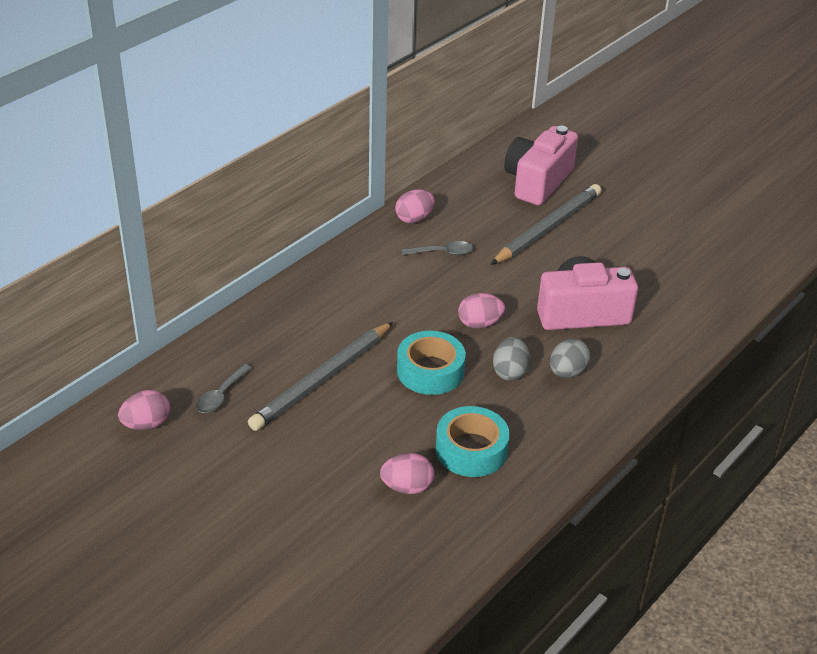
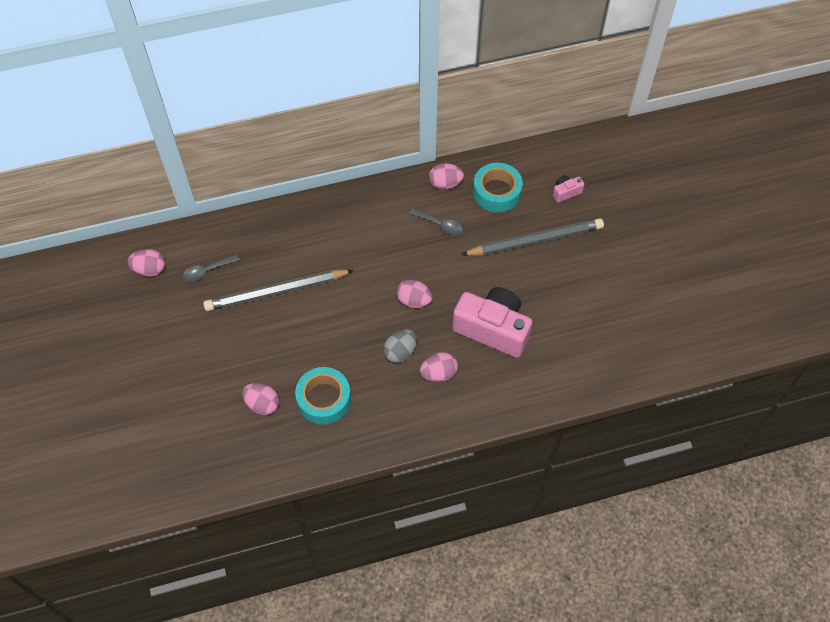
camera: 35 degrees right, 20 degrees up
(430, 371) = (349, 322): turquoise tape -> turquoise tape (497, 192)
(537, 182) = (566, 192): pink camera -> pink camera, size x0.43
(567, 372) = (438, 373): grey egg -> pink egg

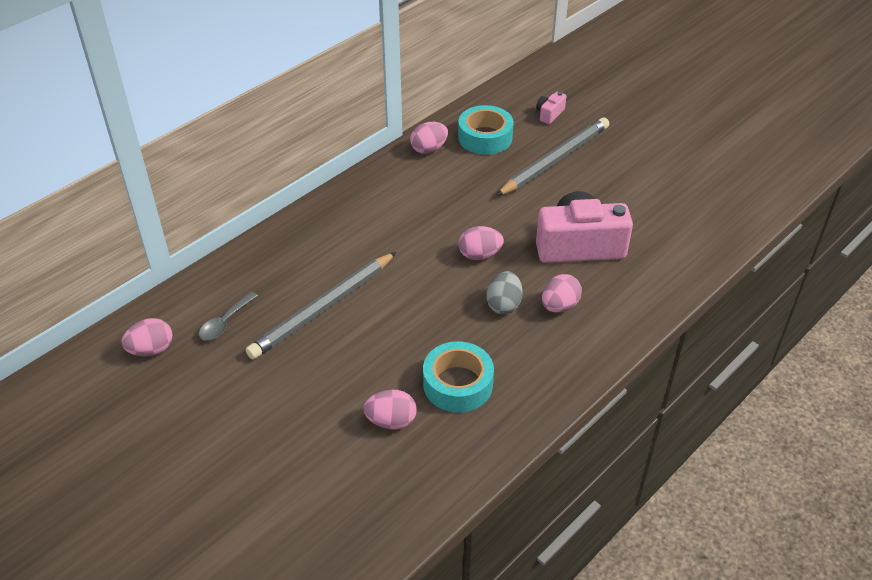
camera: 30 degrees left, 15 degrees down
(440, 225) = (452, 183): grey spoon -> none

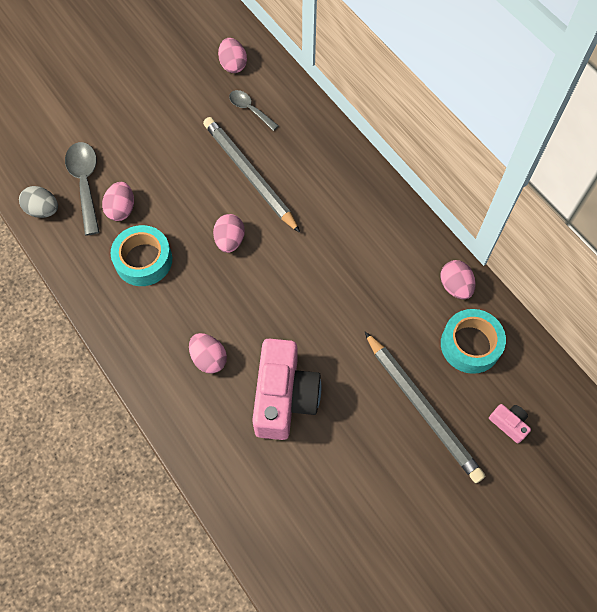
camera: 100 degrees right, 20 degrees up
(358, 470) = (85, 183): none -> grey spoon
(480, 255) = (289, 305): pink egg -> pink egg (230, 240)
(503, 304) = (221, 312): grey egg -> grey egg (43, 210)

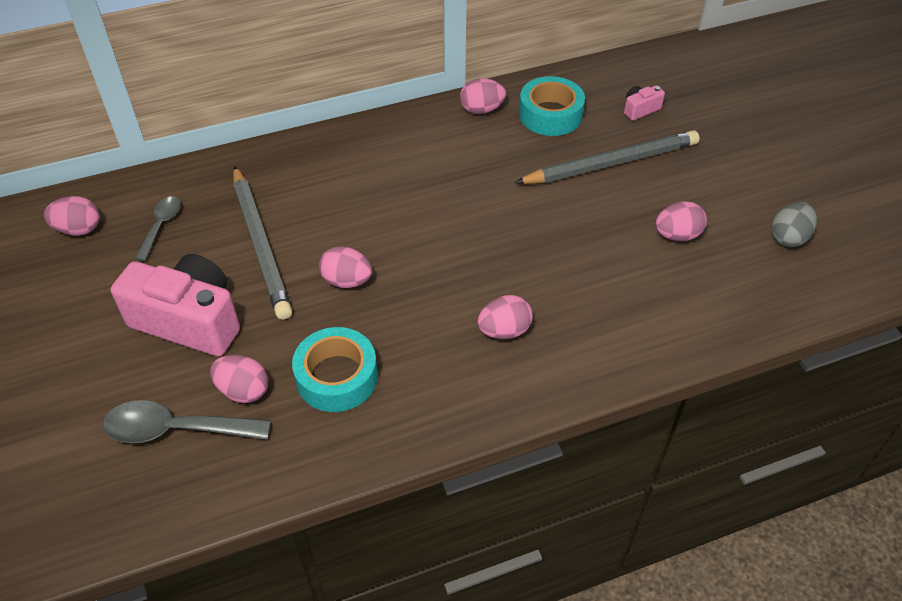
camera: 75 degrees left, 15 degrees down
(43, 210) = (194, 493): grey egg -> grey egg (788, 237)
(250, 109) = (161, 226): grey spoon -> grey spoon turned 135 degrees clockwise
(250, 175) = (260, 244): grey pencil -> grey pencil turned 90 degrees counterclockwise
(284, 397) = (573, 269): pink camera -> pink camera (189, 321)
(348, 477) = (677, 235): none -> pink egg

